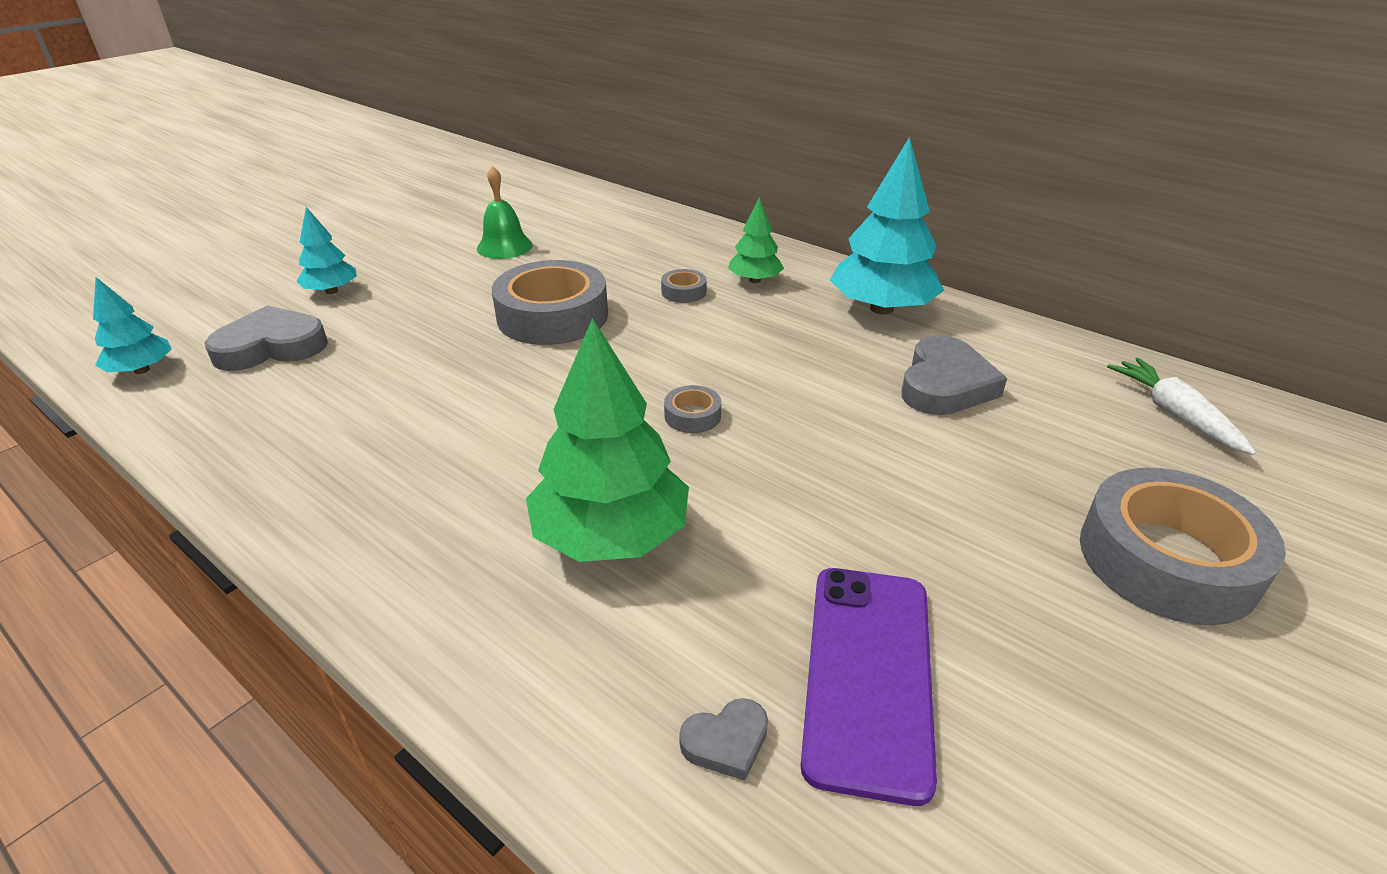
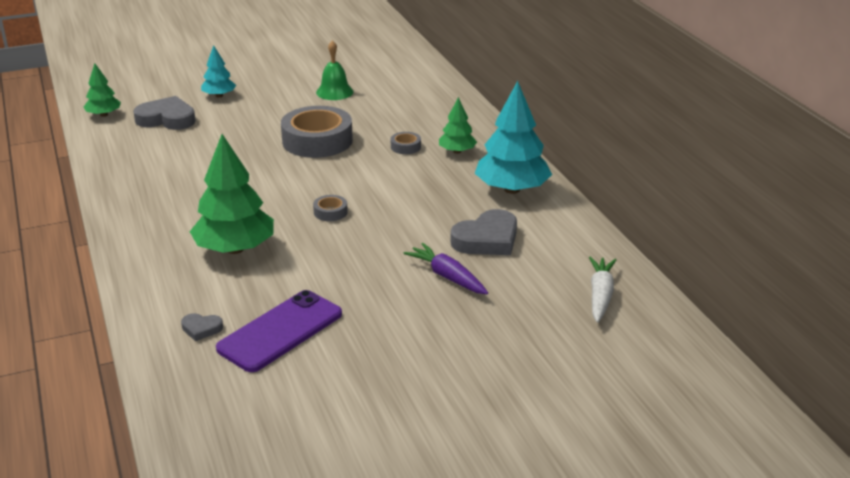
camera: 30 degrees right, 5 degrees down
(142, 370) = (104, 115): turquoise tree -> green tree
(974, 459) = (447, 277): none -> purple carrot
(1167, 560) = (478, 346): grey tape -> none

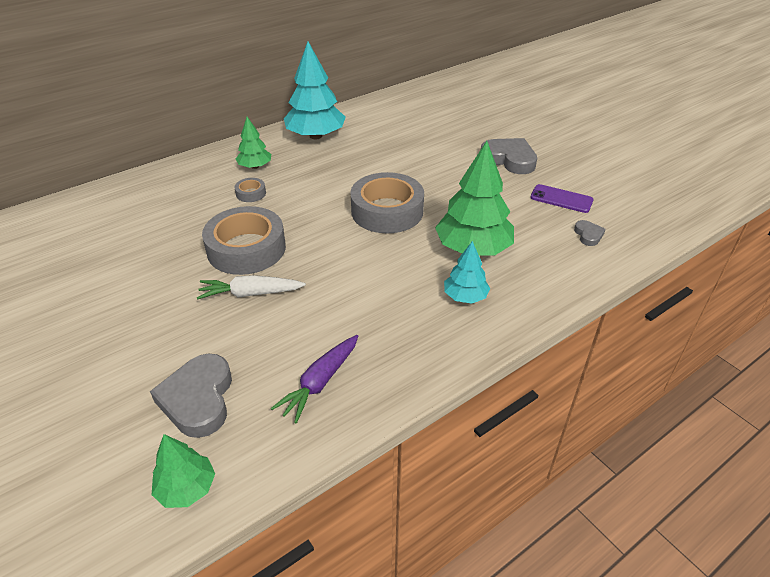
camera: 105 degrees left, 10 degrees up
(219, 95) = (116, 367): turquoise tree -> turquoise tree (465, 296)
(280, 331) = (561, 199): purple phone -> purple phone, size x0.61
(330, 212) = (387, 211): grey tape -> grey tape, size x2.33
(334, 92) = (112, 264): green bell -> none
(447, 277) = (450, 146): purple carrot -> purple carrot (320, 382)
(487, 239) = (393, 138): grey heart -> grey heart (509, 159)
(600, 295) = (437, 97): white carrot -> white carrot (250, 294)

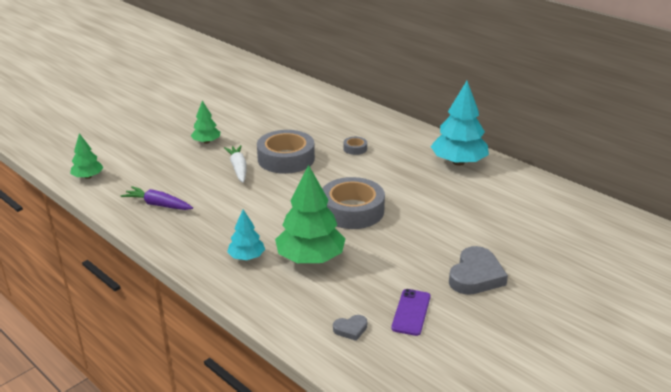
camera: 80 degrees right, 10 degrees down
(198, 399) = (147, 168): grey heart -> none
(255, 166) = (394, 144): green tree -> green tree (206, 142)

